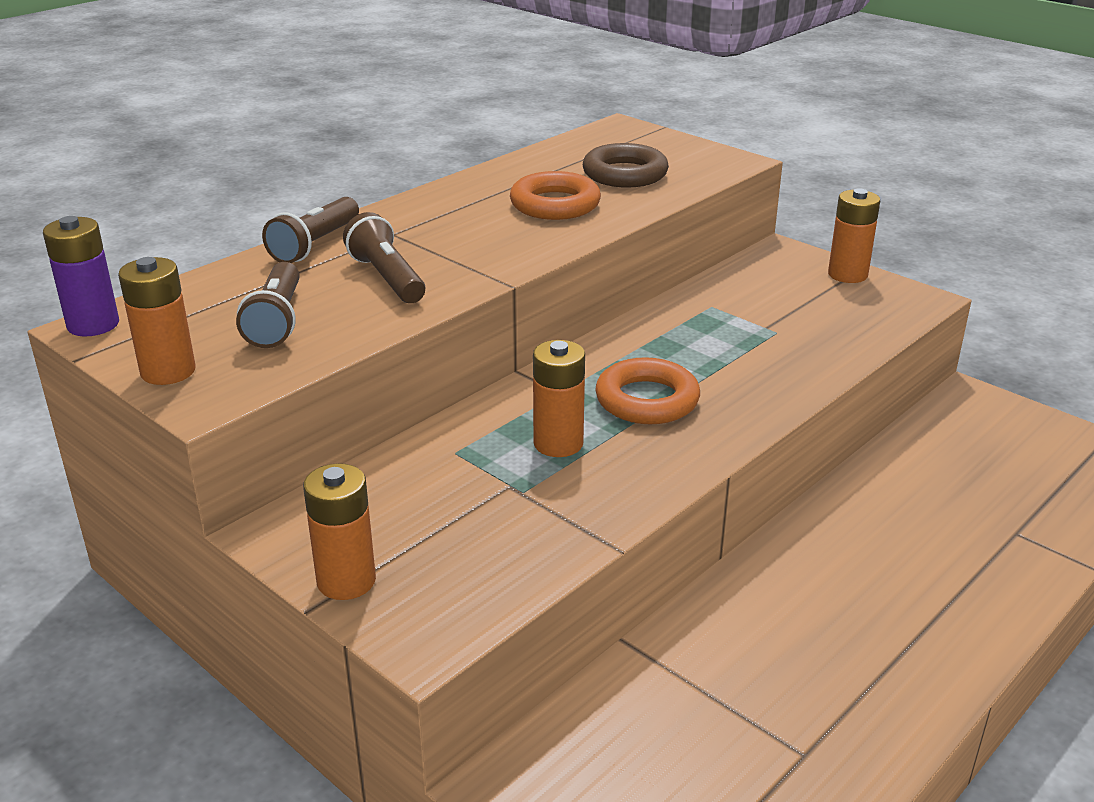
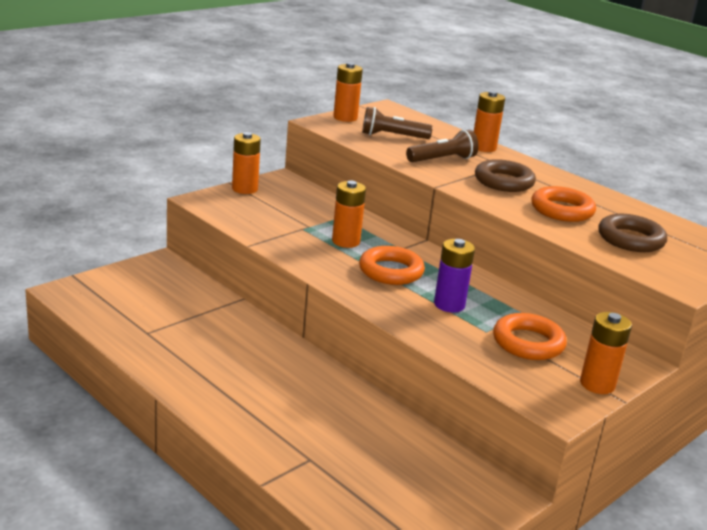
camera: 90 degrees right, 5 degrees down
(93, 325) = (390, 107): purple battery -> purple battery (449, 305)
(315, 245) = (483, 147): brown flashlight -> orange battery
(466, 236) = (503, 182): none -> brown ring
(786, 307) = (528, 343): none -> orange ring

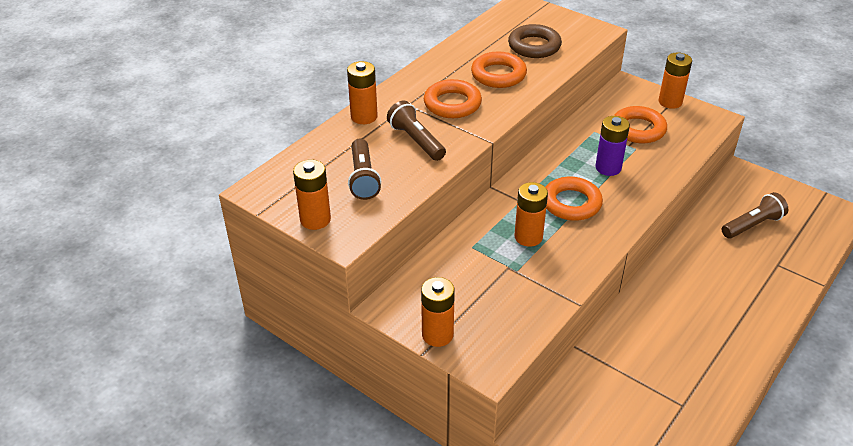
camera: 95 degrees left, 15 degrees up
(389, 463) = (752, 225): none -> brown flashlight
(503, 182) = (452, 104): brown ring -> orange ring

